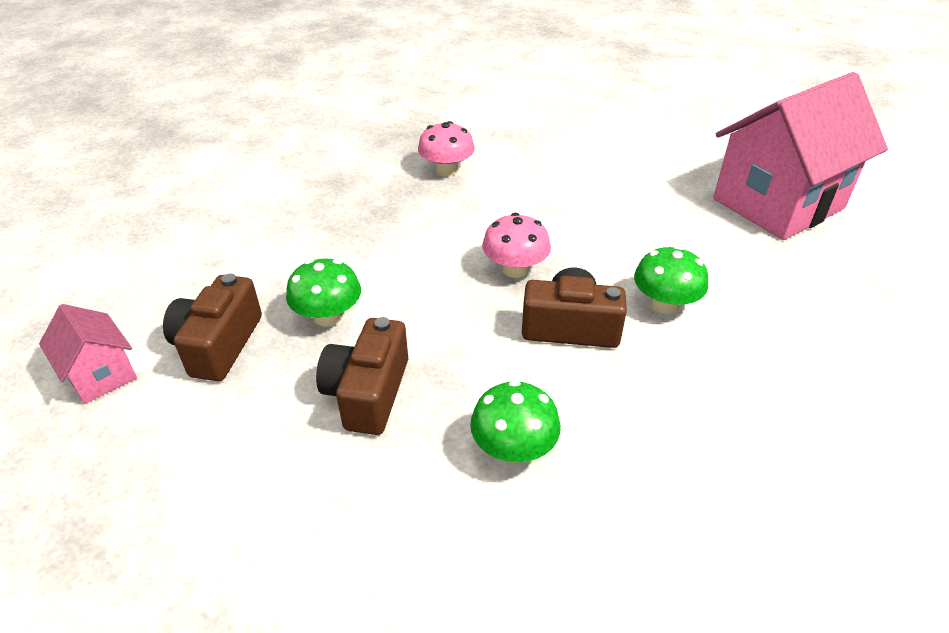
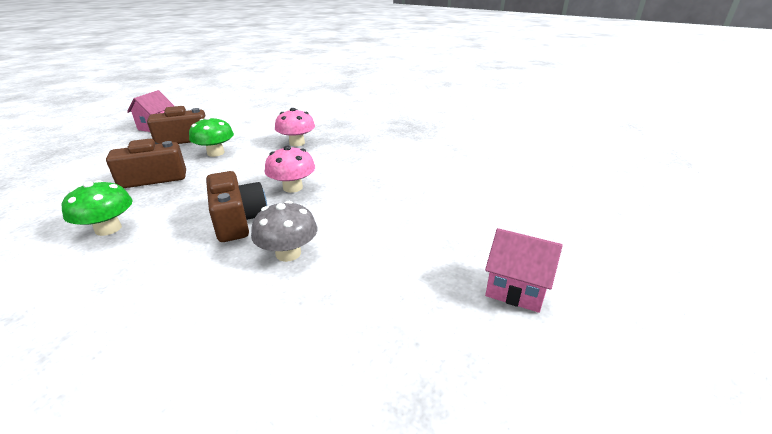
camera: 60 degrees right, 10 degrees down
(446, 170) = (385, 143): pink mushroom -> pink mushroom (297, 143)
(664, 304) = (288, 253): green mushroom -> grey mushroom
(778, 203) = (516, 289): pink house -> pink house, size x0.45

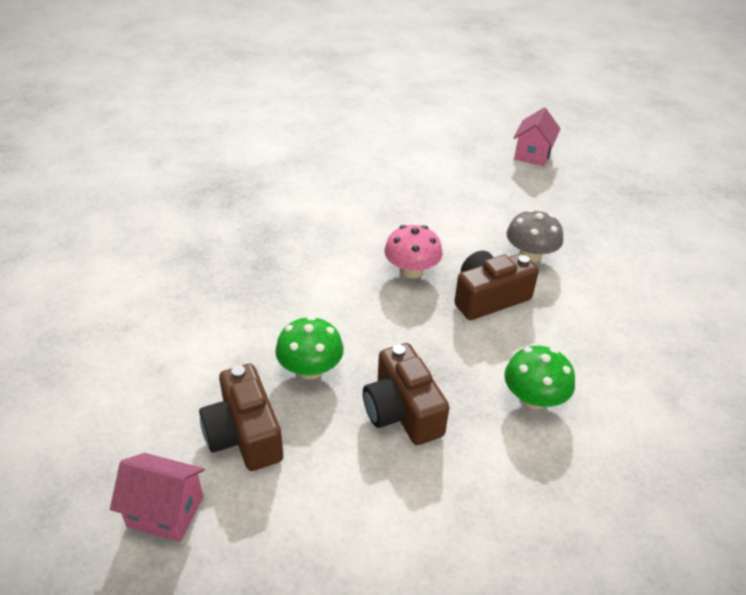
camera: 95 degrees left, 10 degrees up
(297, 143) = (273, 287): pink mushroom -> none

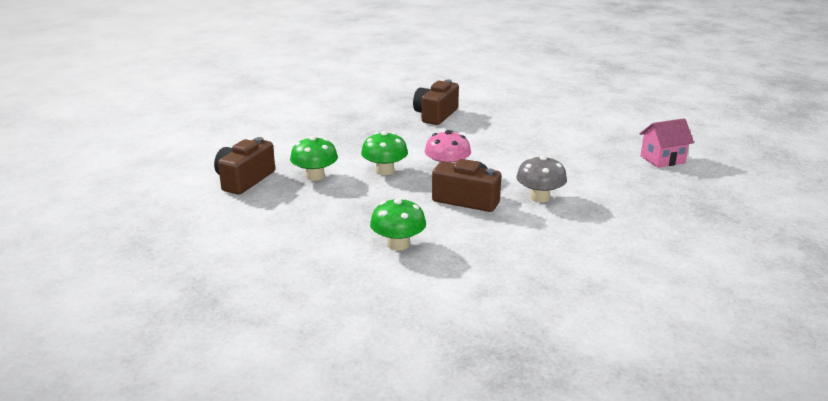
camera: 50 degrees right, 15 degrees down
(165, 511) = (173, 184): pink house -> none
(362, 311) = (384, 171): none -> green mushroom
(402, 411) = (322, 211): brown camera -> brown camera (435, 115)

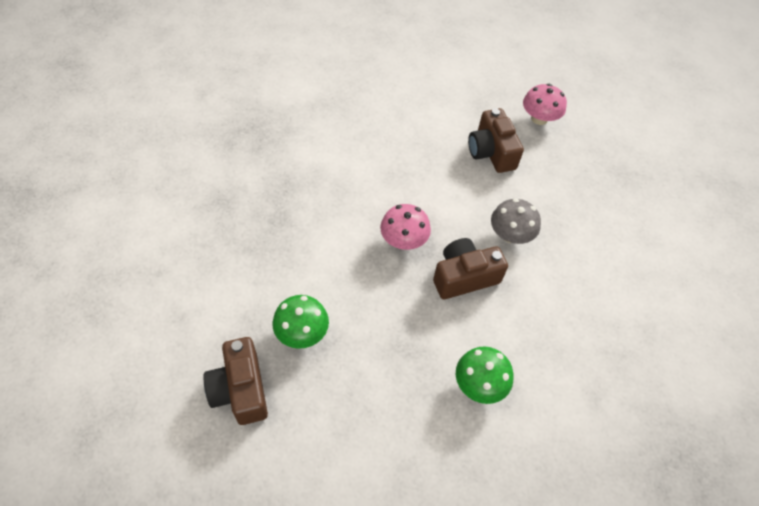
camera: 45 degrees left, 30 degrees up
(384, 171) = (354, 278): green mushroom -> none
(435, 115) = (301, 150): brown camera -> brown camera (491, 152)
(662, 159) = (539, 118): pink house -> pink mushroom

